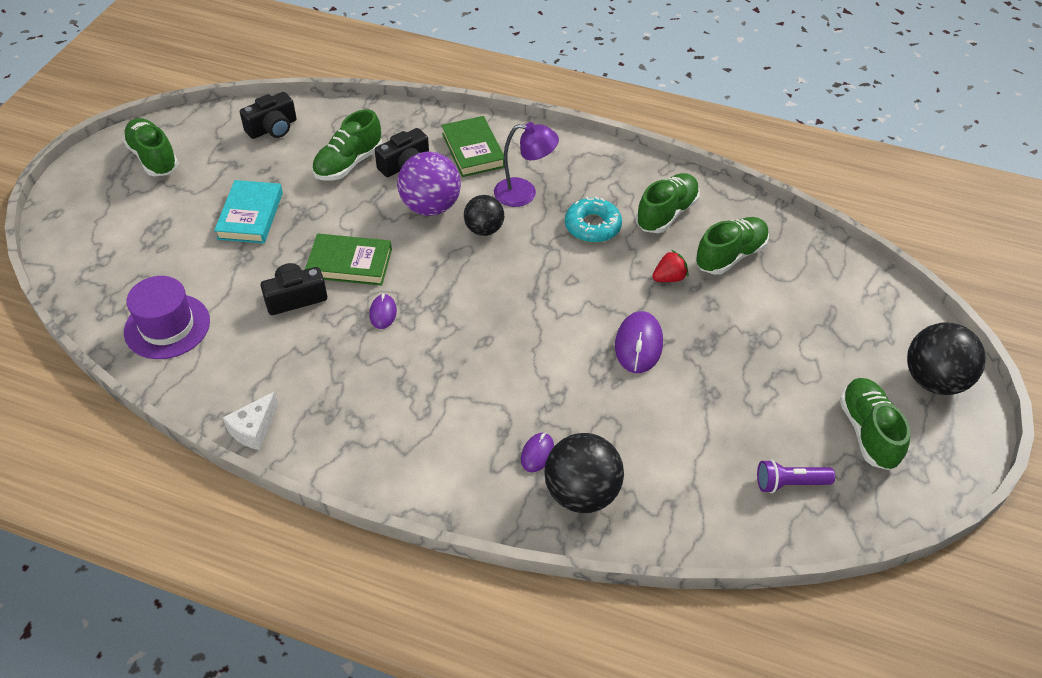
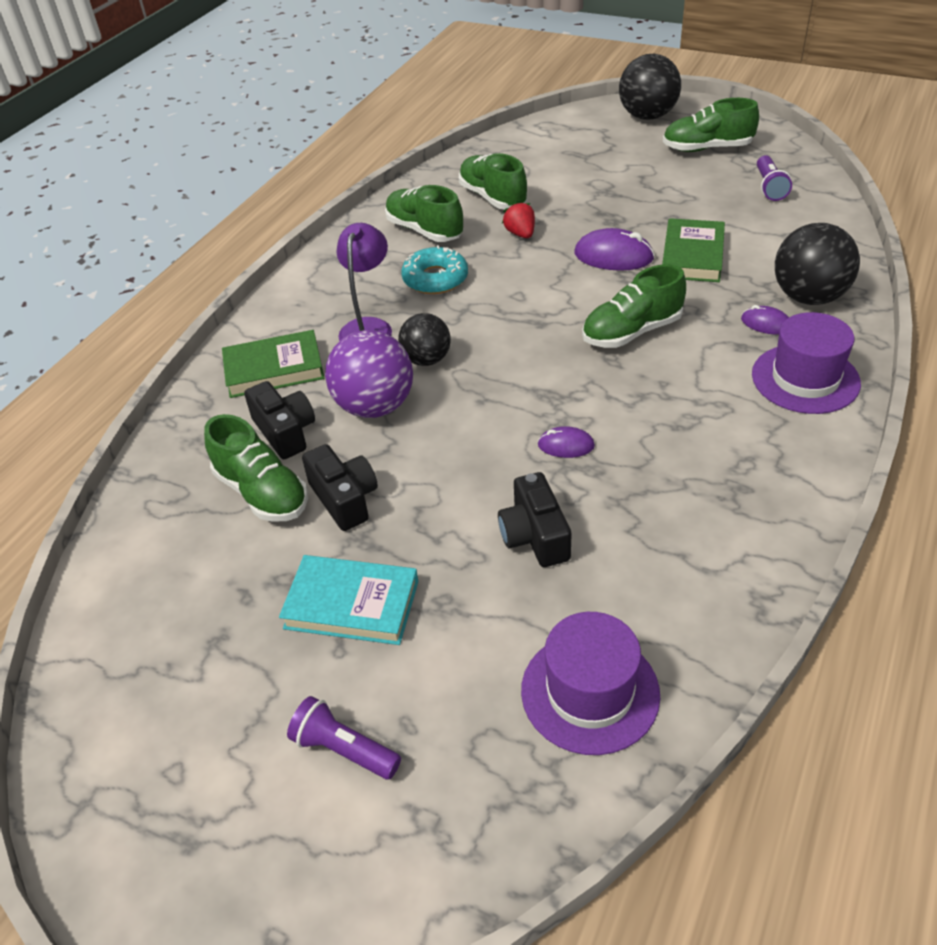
camera: 80 degrees left, 5 degrees down
(152, 224) = (344, 749): none -> purple flashlight
(153, 158) = (158, 773): green shoe -> green shoe (632, 332)
(253, 429) = (774, 563): white cheese -> none
(272, 128) = (141, 593): black camera -> black camera (344, 499)
(350, 263) = (472, 481): green book -> green book (692, 256)
(457, 474) = (805, 379): none -> purple hat

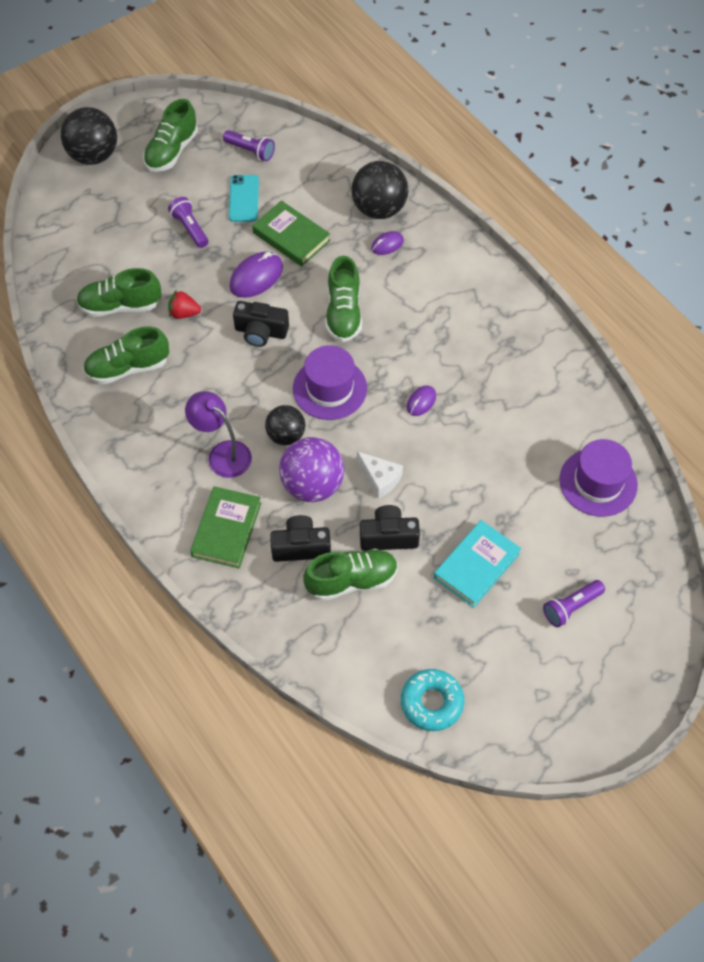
camera: 65 degrees left, 15 degrees up
(423, 457) = (380, 479): none -> white cheese
(435, 279) = (197, 389): turquoise donut -> turquoise donut (431, 702)
(534, 536) = (482, 453): black camera -> black camera (261, 332)
(627, 195) = (190, 228): none -> purple flashlight
(704, 208) = (244, 198): none -> turquoise phone
(805, 379) = (447, 259): purple hat -> purple hat (330, 388)

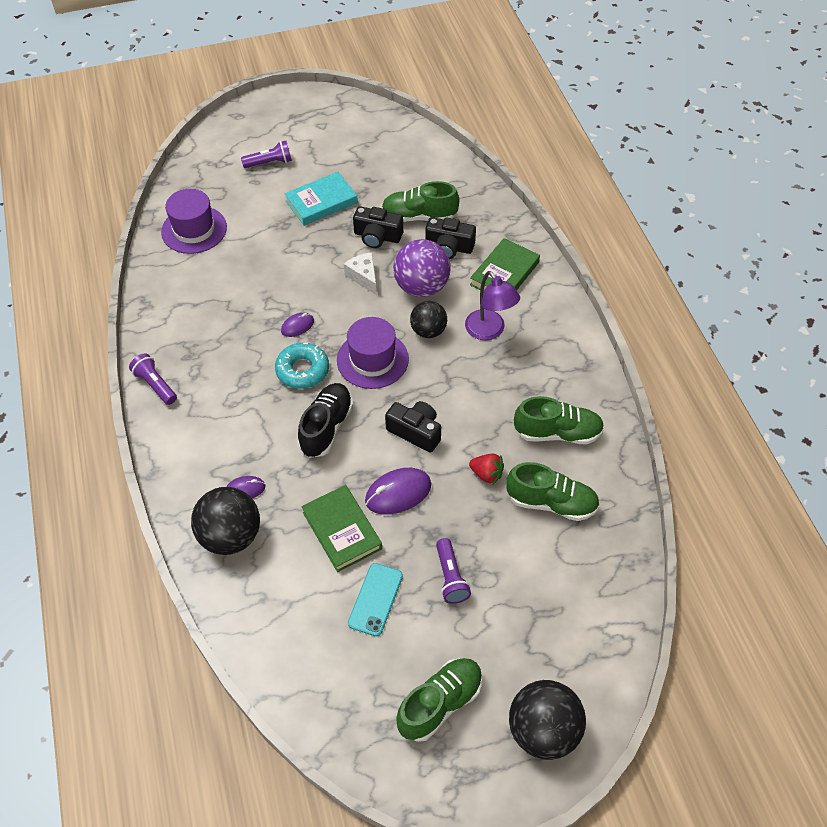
camera: 160 degrees left, 5 degrees down
(250, 151) = (341, 670): purple flashlight -> purple flashlight (155, 385)
(343, 313) = (326, 427): green shoe -> black shoe
(431, 702) = (396, 138): turquoise donut -> turquoise donut (302, 370)

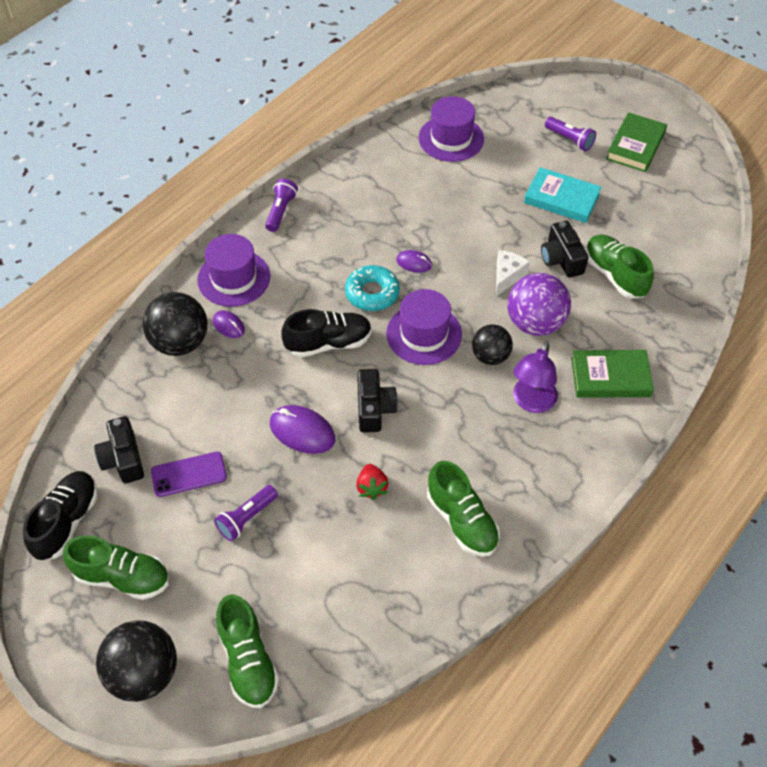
camera: 55 degrees right, 0 degrees up
(196, 458) = (234, 278): none -> purple hat
(342, 530) = (237, 413): green book -> green book (635, 146)
(350, 724) = (67, 521): none -> black shoe
(375, 599) = (189, 474): turquoise phone -> purple phone
(449, 247) = (600, 317): black camera -> black camera (123, 459)
(551, 503) = (380, 556): green shoe -> green shoe (248, 660)

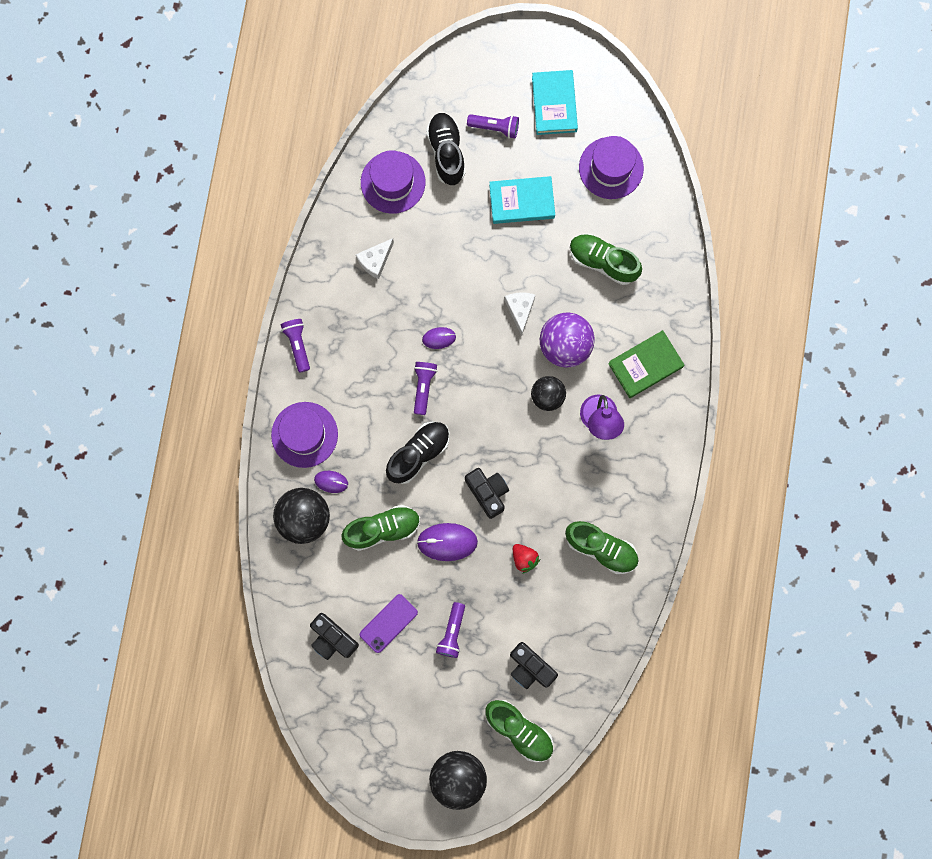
camera: 30 degrees left, 25 degrees up
(67, 521) = (328, 708): black shoe -> black shoe (446, 152)
(122, 577) = (397, 724): green shoe -> green shoe (382, 529)
(372, 293) = (423, 387): turquoise donut -> purple flashlight
(396, 183) = (375, 261): none -> white cheese
(424, 334) = (486, 404): purple hat -> purple hat (611, 168)
(561, 259) = (553, 268): black camera -> black camera (530, 668)
(635, 146) = (554, 104): green book -> turquoise book

